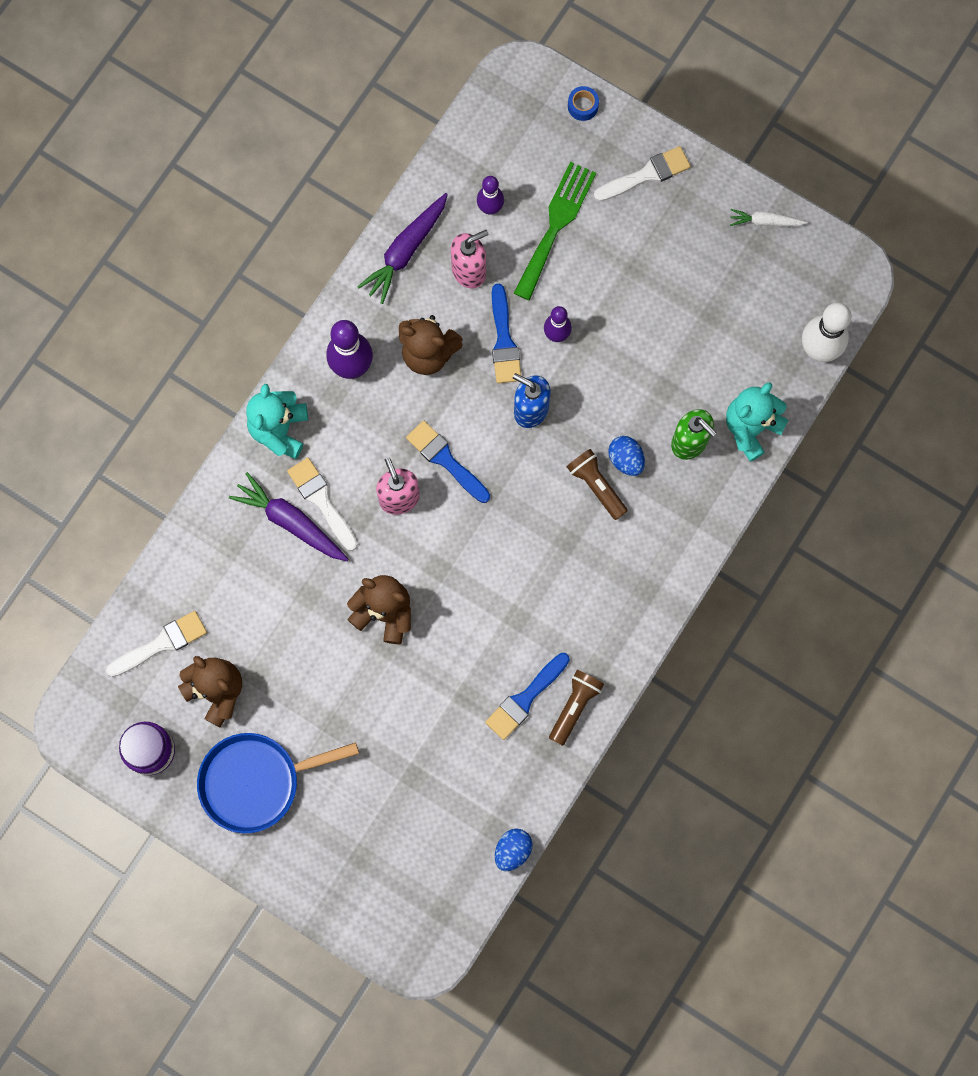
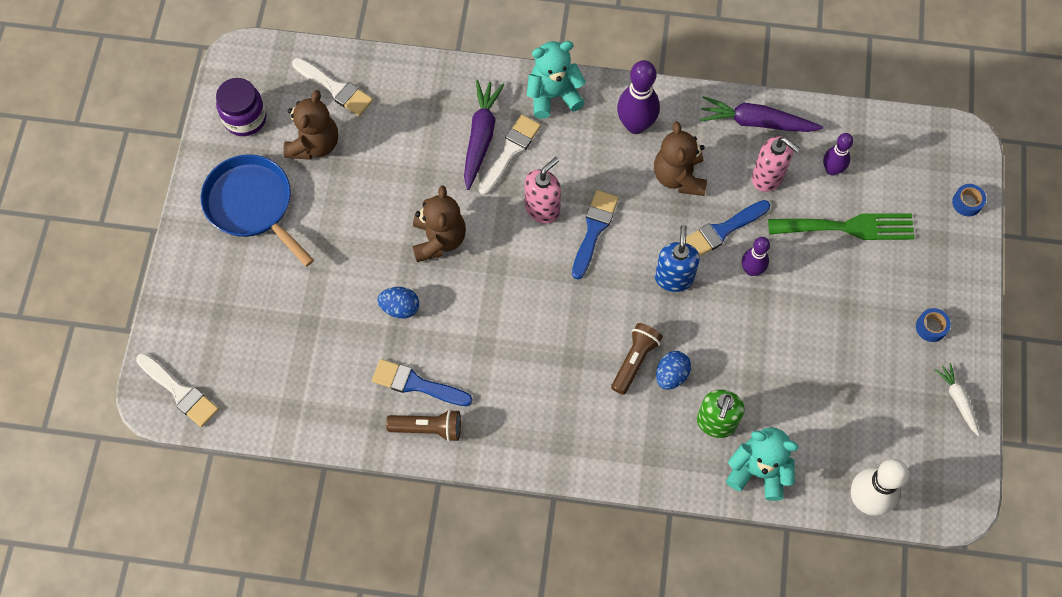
camera: 65 degrees right, 10 degrees down
(512, 850) = (278, 432): blue egg -> blue egg (400, 308)
(646, 174) = (938, 280): white brush -> white brush (180, 392)
(687, 206) = (931, 327): none -> blue tape

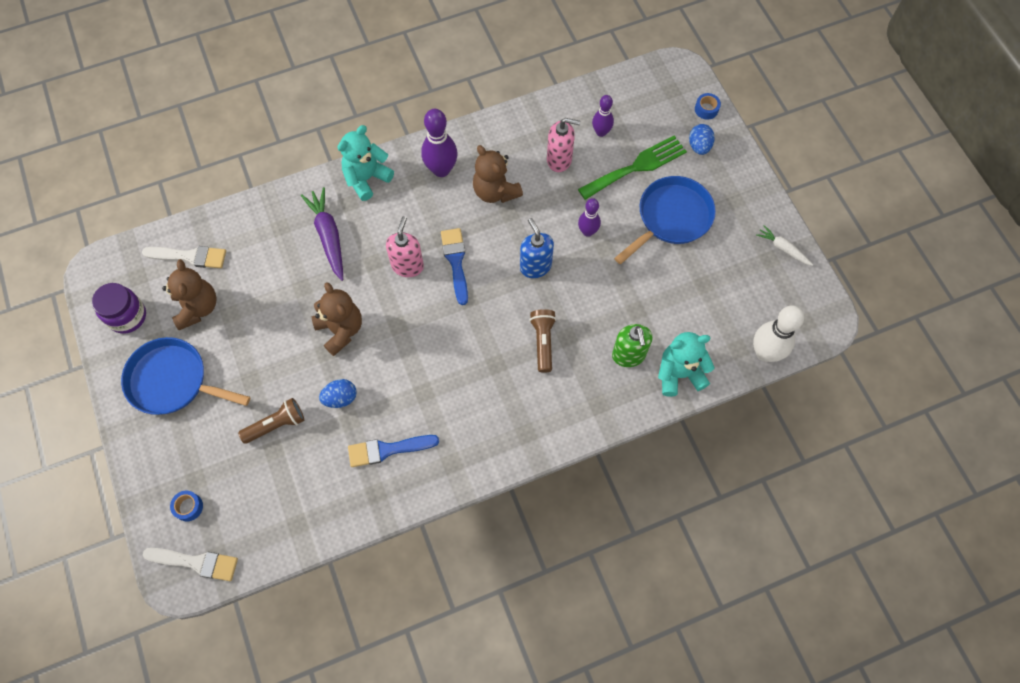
camera: 30 degrees left, 0 degrees up
(428, 428) = (417, 478): brown flashlight -> brown flashlight (276, 425)
(510, 151) = (358, 236): white brush -> none
(671, 375) = (576, 338): blue egg -> blue egg (699, 146)
(722, 230) = (550, 214): blue brush -> none
(756, 122) = (528, 125): purple carrot -> none
(852, 302) = (671, 218): none -> blue pan
(931, 327) = (734, 207): blue tape -> blue tape (188, 507)

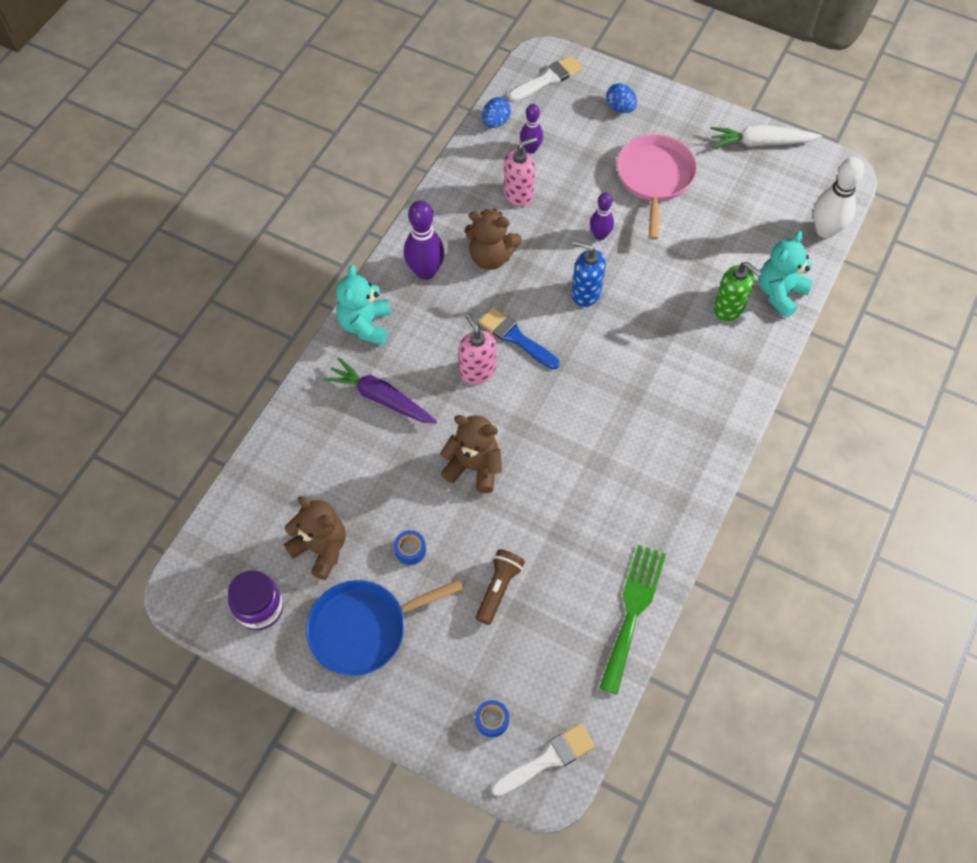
camera: 40 degrees left, 5 degrees down
(190, 256) = (266, 510): white brush -> white brush (548, 78)
(340, 398) = (532, 522): blue egg -> blue egg (495, 122)
(388, 450) = (615, 531): blue brush -> none
(543, 342) = (652, 348): brown flashlight -> none
(636, 167) = (587, 157): green fork -> green fork (633, 611)
(671, 218) = (654, 178): blue pan -> pink pan
(706, 109) = (597, 75): blue tape -> blue tape (410, 550)
(783, 248) = (760, 142): white carrot -> white carrot, size x1.70

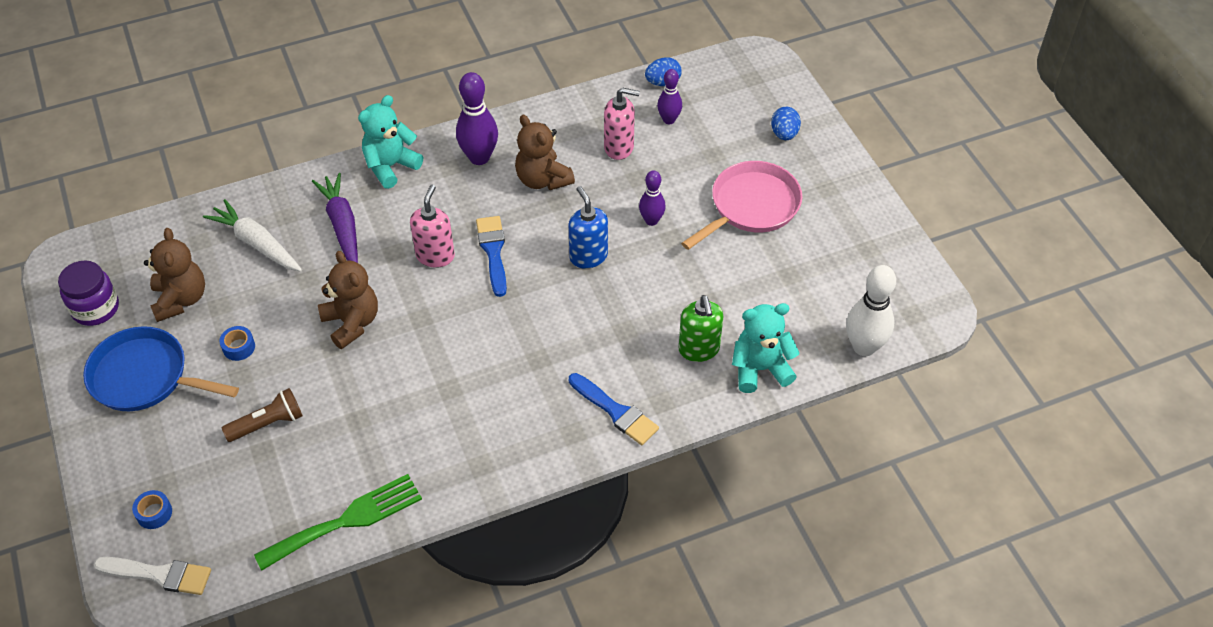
camera: 40 degrees right, 10 degrees down
(548, 78) = (746, 75): white brush -> none
(723, 392) = (616, 411): none -> blue brush
(760, 142) = (884, 238): white carrot -> white carrot (257, 243)

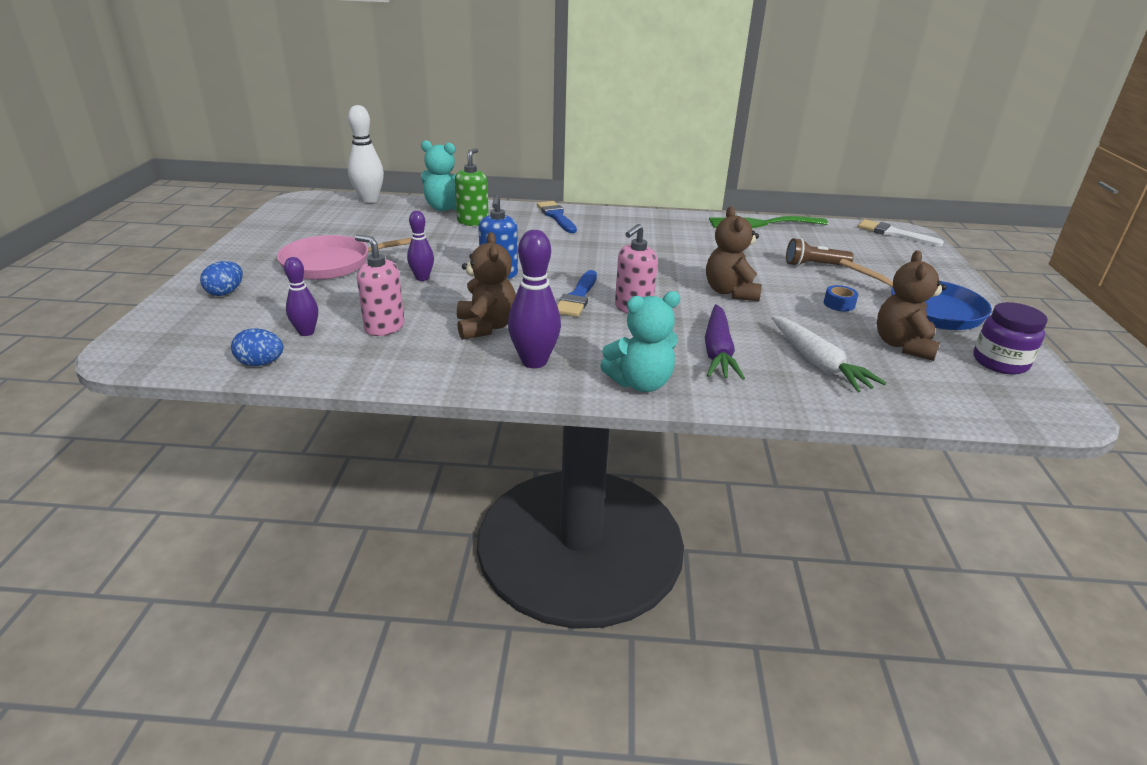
camera: 155 degrees left, 20 degrees down
(154, 513) = (903, 252): blue tape -> none

